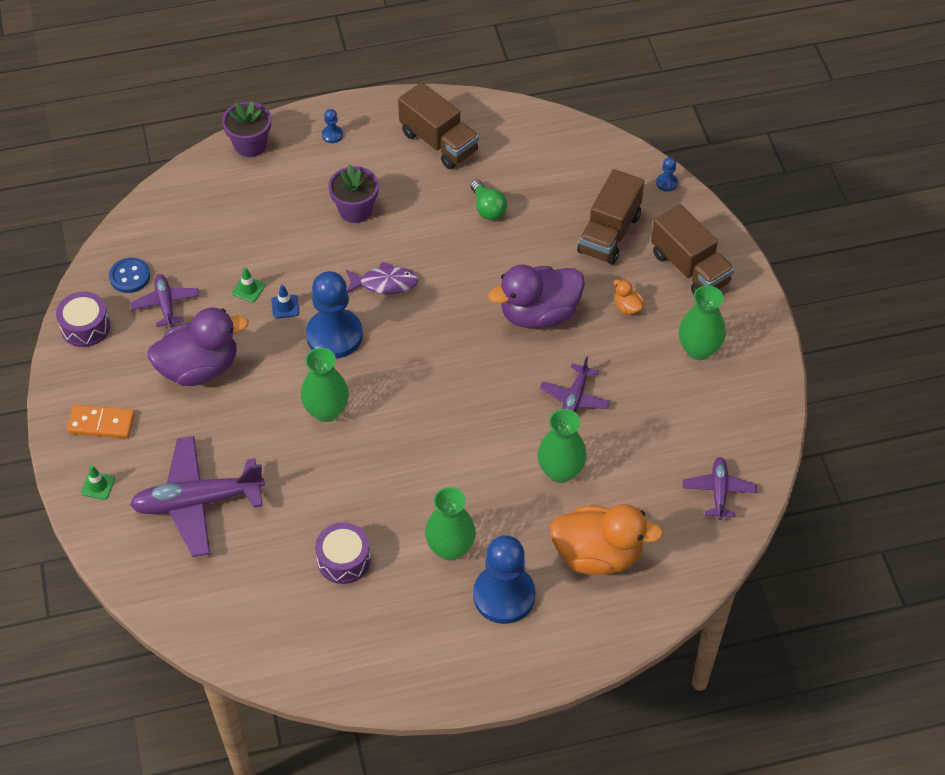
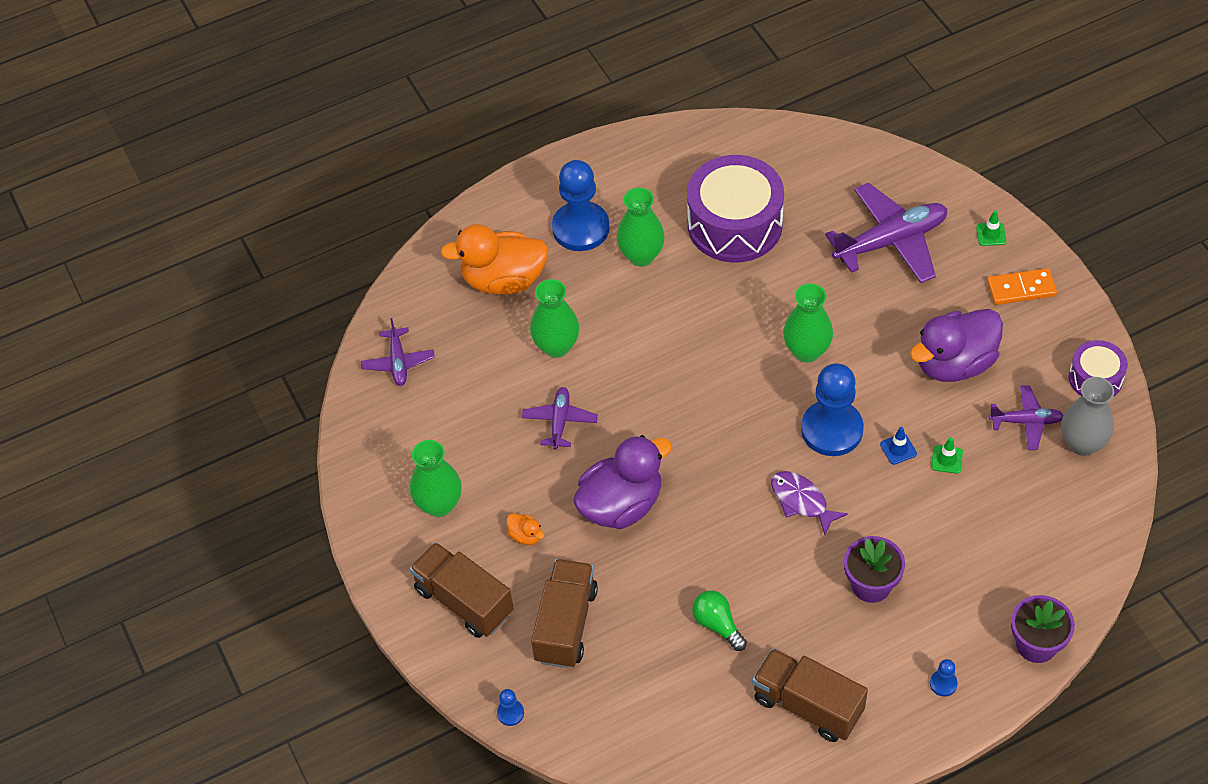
camera: 170 degrees right, 0 degrees up
(130, 276) = (1082, 443): blue button -> grey vase
(166, 304) = (1026, 422): purple plane -> purple plane turned 60 degrees counterclockwise
(344, 560) = (735, 224): purple drum -> purple drum, size x1.90
(384, 283) = (801, 501): purple fish -> purple fish turned 60 degrees clockwise

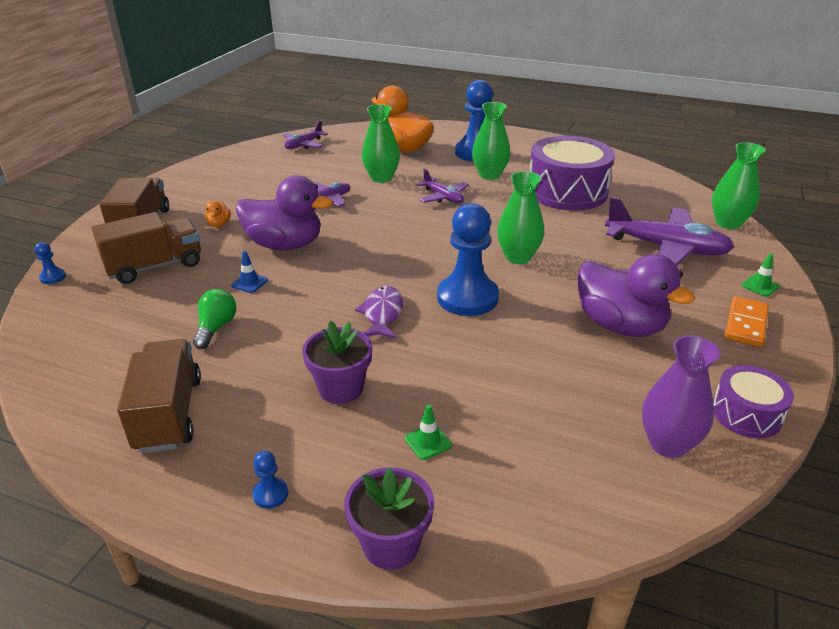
camera: 45 degrees right, 20 degrees down
(439, 504) = (213, 190): green vase -> green vase (728, 223)
(898, 449) = (496, 337): blue traffic cone -> blue traffic cone (249, 283)
(946, 459) = (524, 367): green traffic cone -> green traffic cone (428, 442)
(954, 363) = (620, 325): purple duck -> purple duck turned 150 degrees counterclockwise
(1021, 288) = (746, 324): orange domino -> orange domino turned 75 degrees clockwise
(1026, 422) = (631, 394): purple plane -> purple plane (443, 197)
(1082, 443) = (667, 444): grey vase -> purple vase

